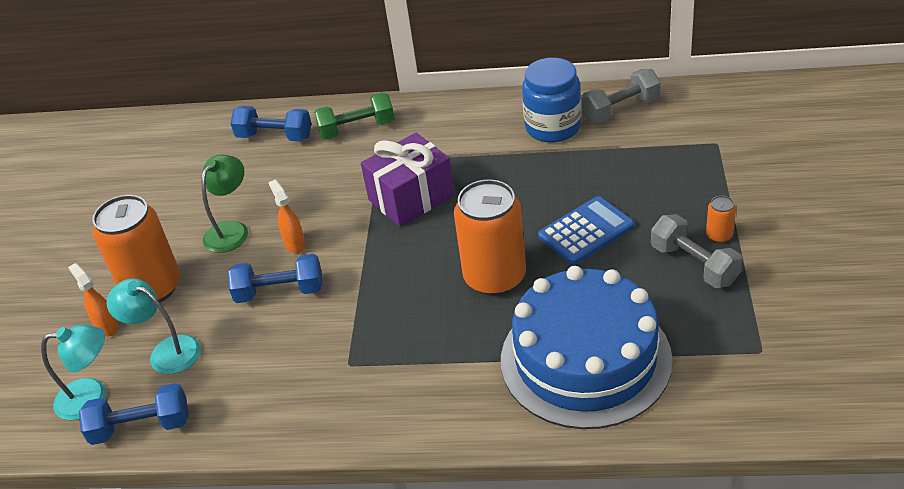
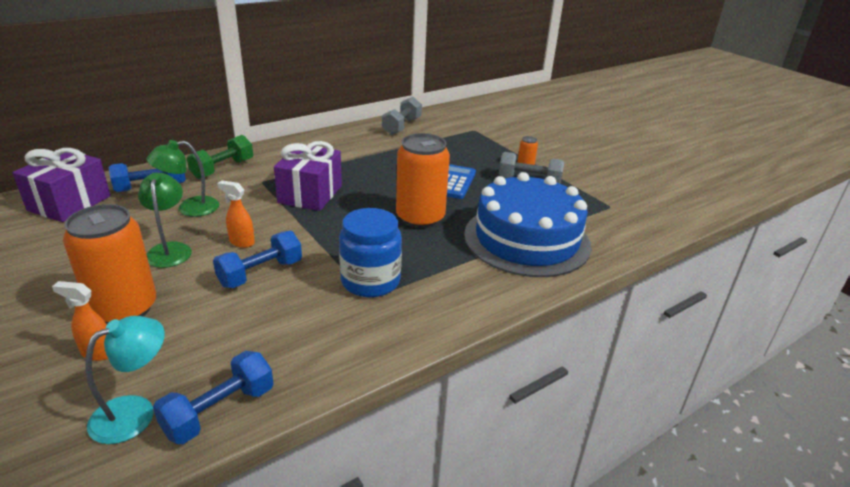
camera: 45 degrees left, 10 degrees down
(166, 351) = (188, 347): turquoise lamp -> none
(197, 138) = (69, 203): none -> purple gift
(285, 179) = (189, 208): none -> green lamp
(553, 127) = (369, 141): blue jar -> blue jar (370, 281)

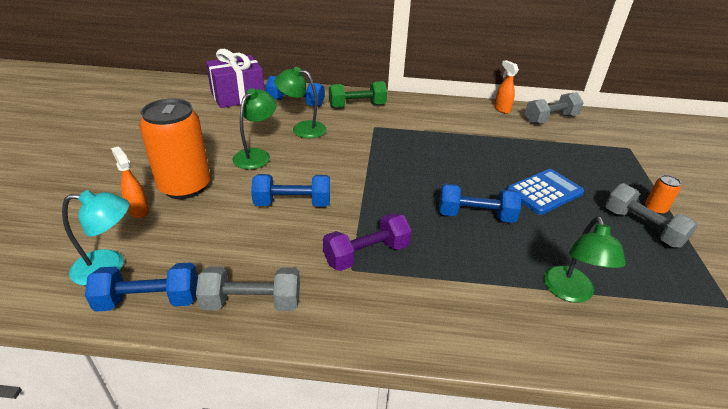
camera: 40 degrees right, 5 degrees up
(241, 242) = (307, 171): orange spray bottle -> orange spray bottle (501, 109)
(310, 194) = (400, 152): purple gift -> none
(318, 360) = (252, 302): none -> grey dumbbell
(370, 281) = (366, 254): blue jar -> purple dumbbell
(420, 218) = (475, 215): orange can -> blue dumbbell
(527, 239) = (570, 292): blue cake -> green lamp

